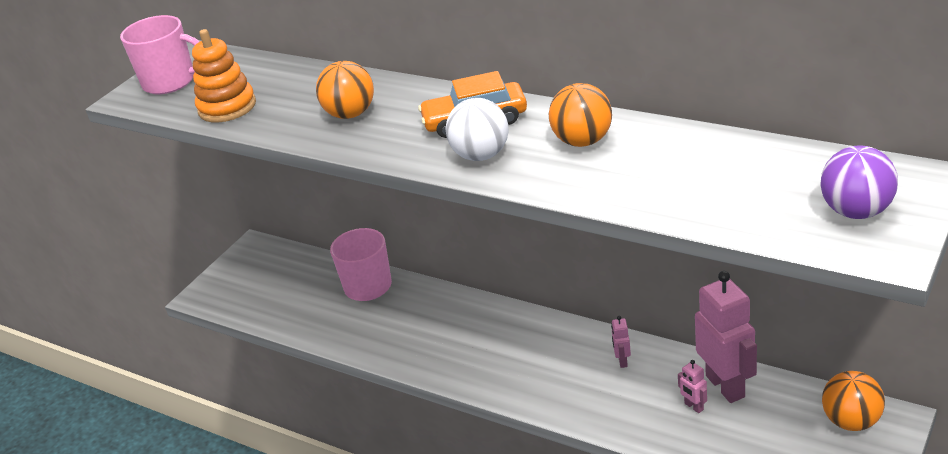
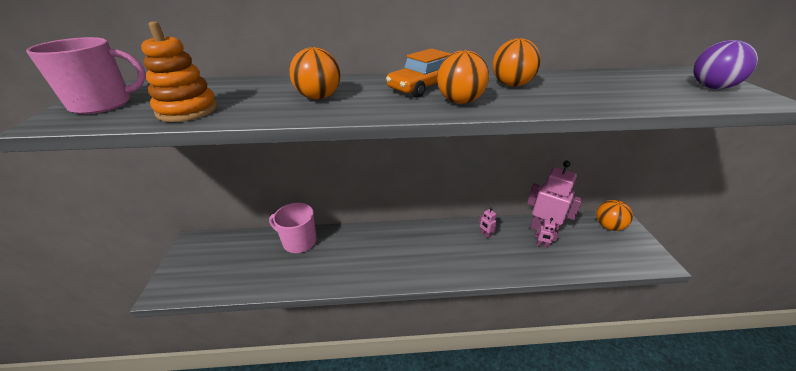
camera: 40 degrees left, 0 degrees up
(481, 155) = (459, 101): white ball -> orange ball

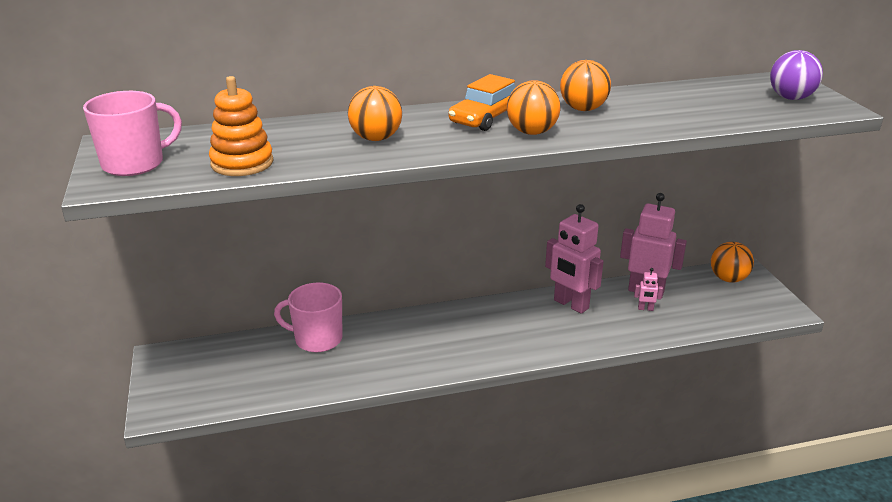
camera: 10 degrees left, 5 degrees down
(485, 234) = (570, 304): pink robot -> pink robot, size x2.35

